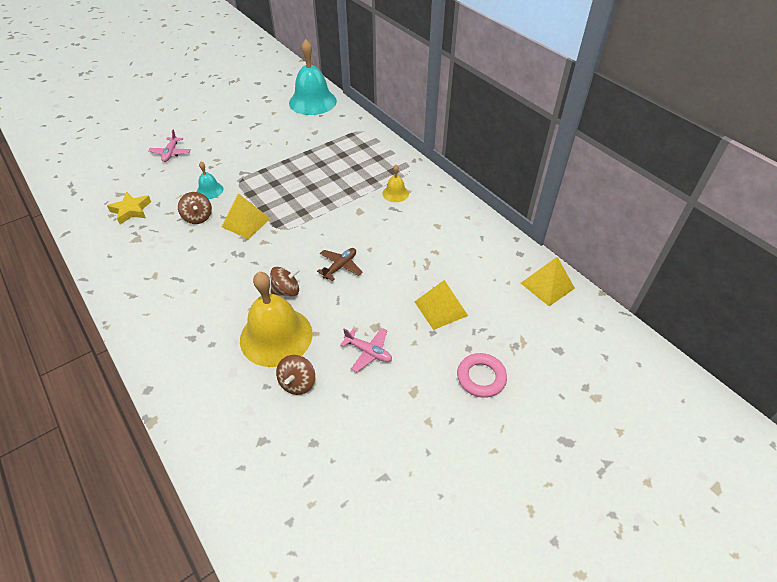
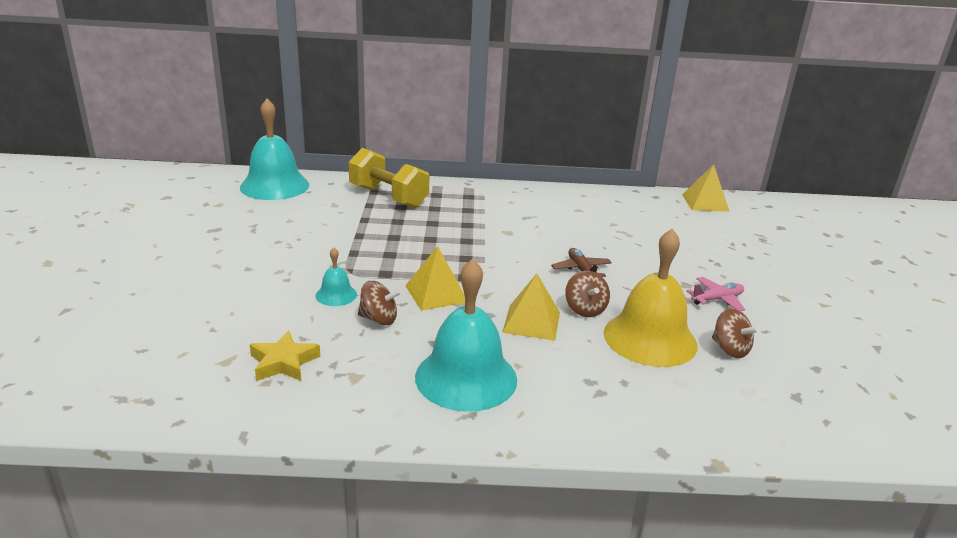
camera: 55 degrees left, 20 degrees down
(165, 277) = (466, 377): none -> turquoise bell
(171, 153) = (204, 295): pink plane -> none
(286, 291) = (585, 309): brown spinning top -> brown spinning top turned 150 degrees clockwise
(350, 143) = (388, 197): none -> yellow dumbbell
(395, 193) = (505, 208): yellow bell -> none
(441, 308) = (690, 249): yellow pyramid -> yellow pyramid (531, 322)
(481, 377) = (788, 265): pink ring -> none

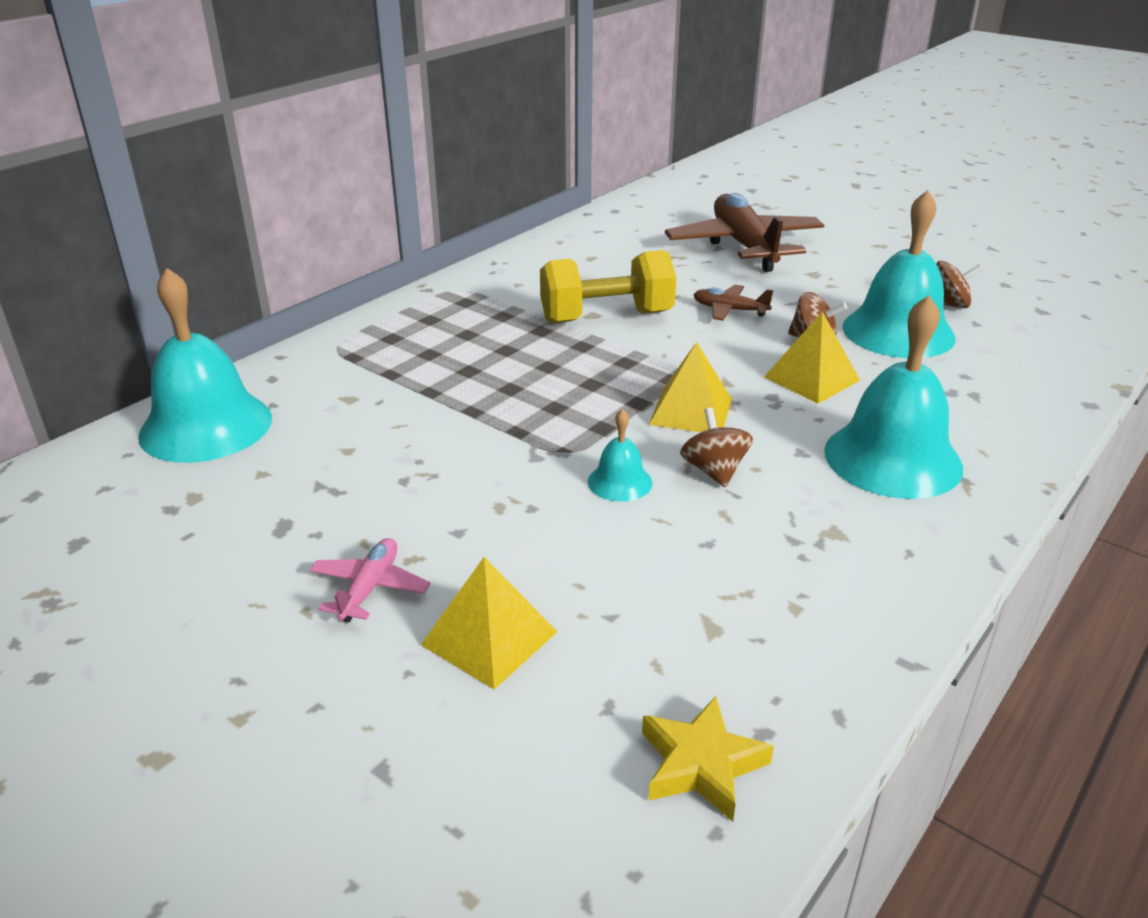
camera: 50 degrees left, 5 degrees up
(283, 362) = (757, 578): yellow star -> yellow star (701, 764)
(379, 319) = (714, 471): brown spinning top -> brown spinning top turned 60 degrees counterclockwise
(388, 197) = (386, 352): yellow dumbbell -> yellow dumbbell (606, 317)
(650, 338) = (898, 332): yellow bell -> turquoise bell
(683, 249) = (744, 246): none -> brown plane
(705, 202) = (660, 196): yellow pyramid -> yellow pyramid (489, 638)
(717, 299) = (856, 273): pink plane -> pink plane (370, 588)

